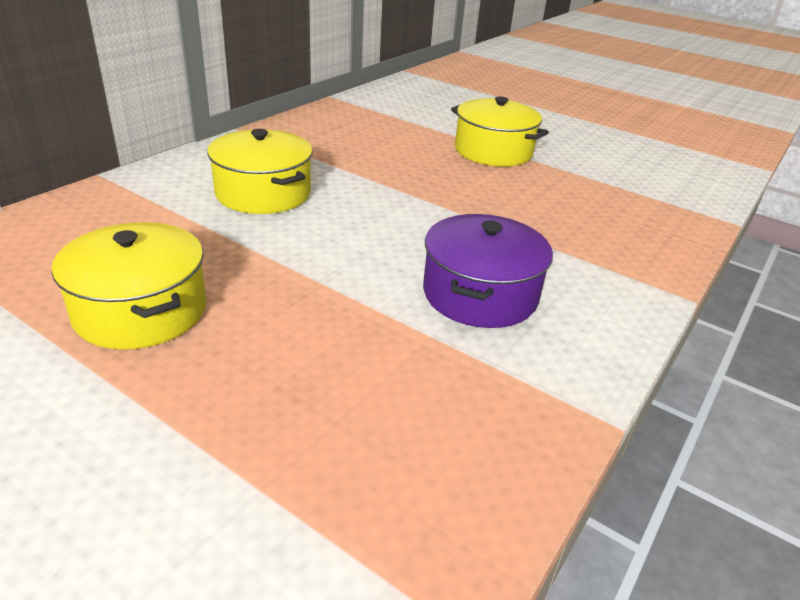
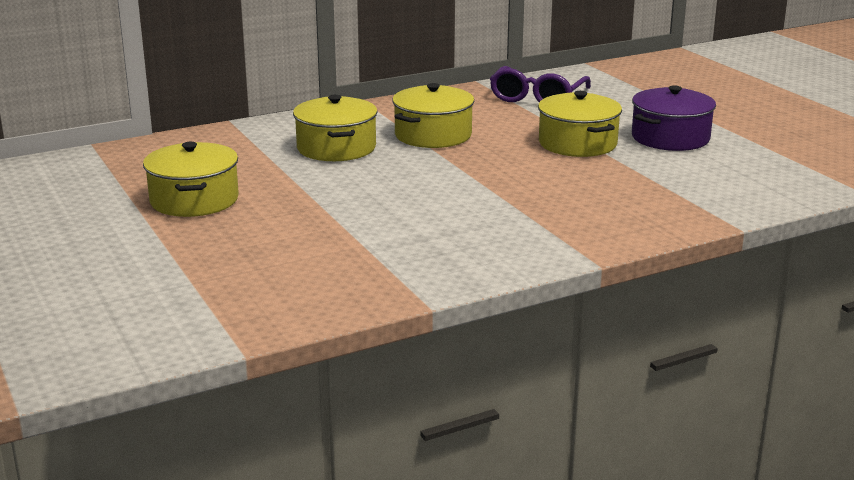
camera: 30 degrees right, 10 degrees down
(351, 161) = (433, 135): none -> yellow pot
(403, 108) = (537, 98): none -> purple glasses
(480, 294) = (427, 231): purple pot -> purple pot (670, 138)

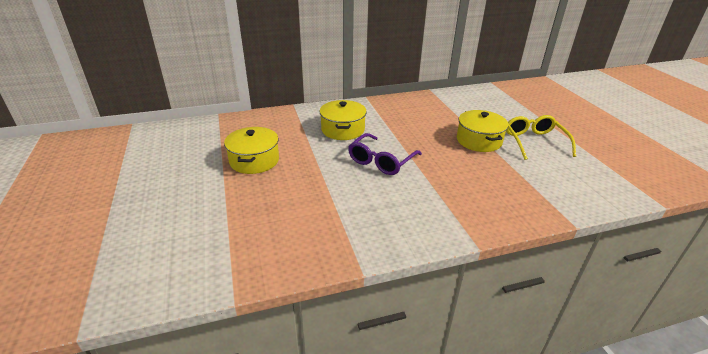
camera: 10 degrees right, 10 degrees up
(433, 135) = (398, 126): yellow pot -> none
(537, 98) = (460, 104): purple glasses -> purple glasses (381, 161)
(670, 138) = (534, 142): purple pot -> yellow glasses

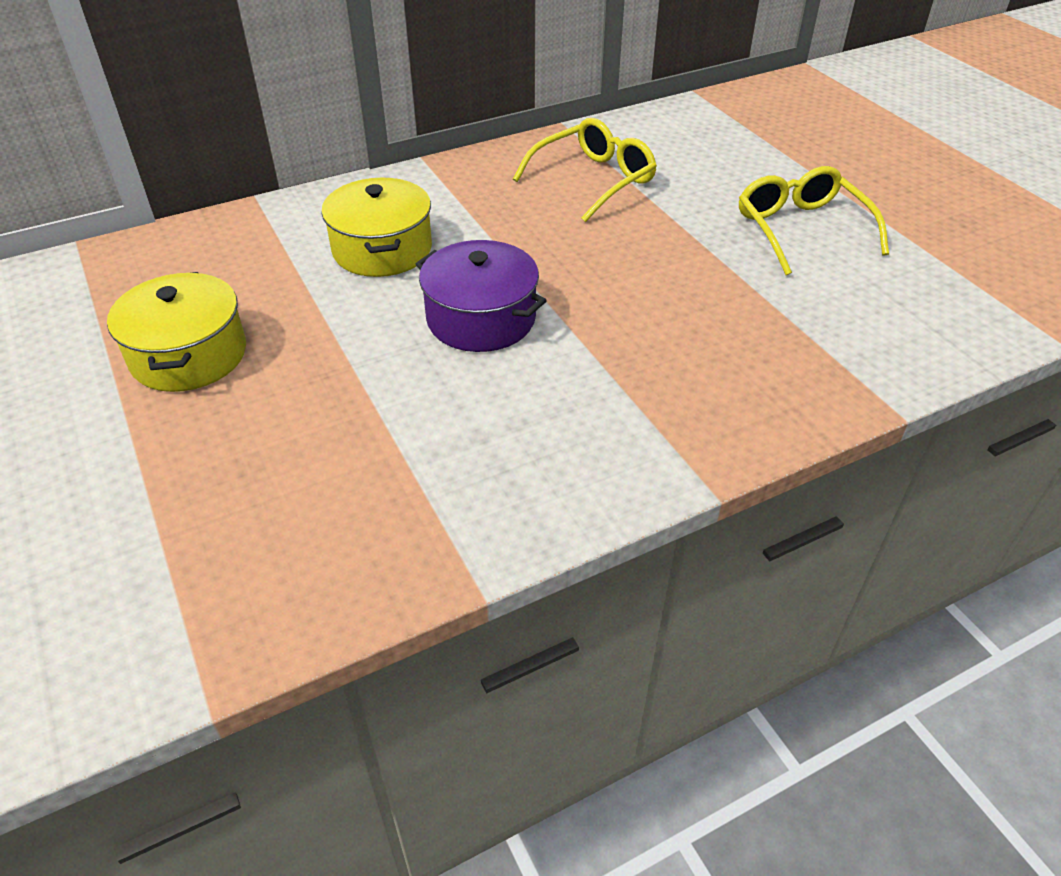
camera: 10 degrees left, 10 degrees up
(381, 161) = (481, 318): purple glasses -> purple pot
(440, 112) = (593, 180): none -> yellow glasses
(478, 141) = (685, 241): yellow pot -> none

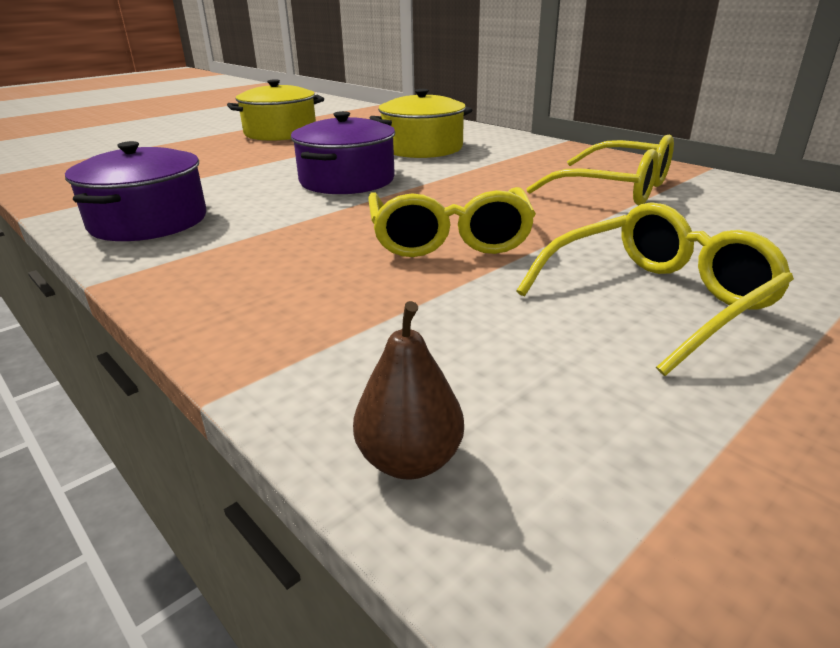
camera: 75 degrees right, 15 degrees down
(554, 471) = (149, 221): none -> purple pot
(676, 284) = (449, 239): none -> yellow glasses
(954, 348) = (409, 460): none -> brown pear

